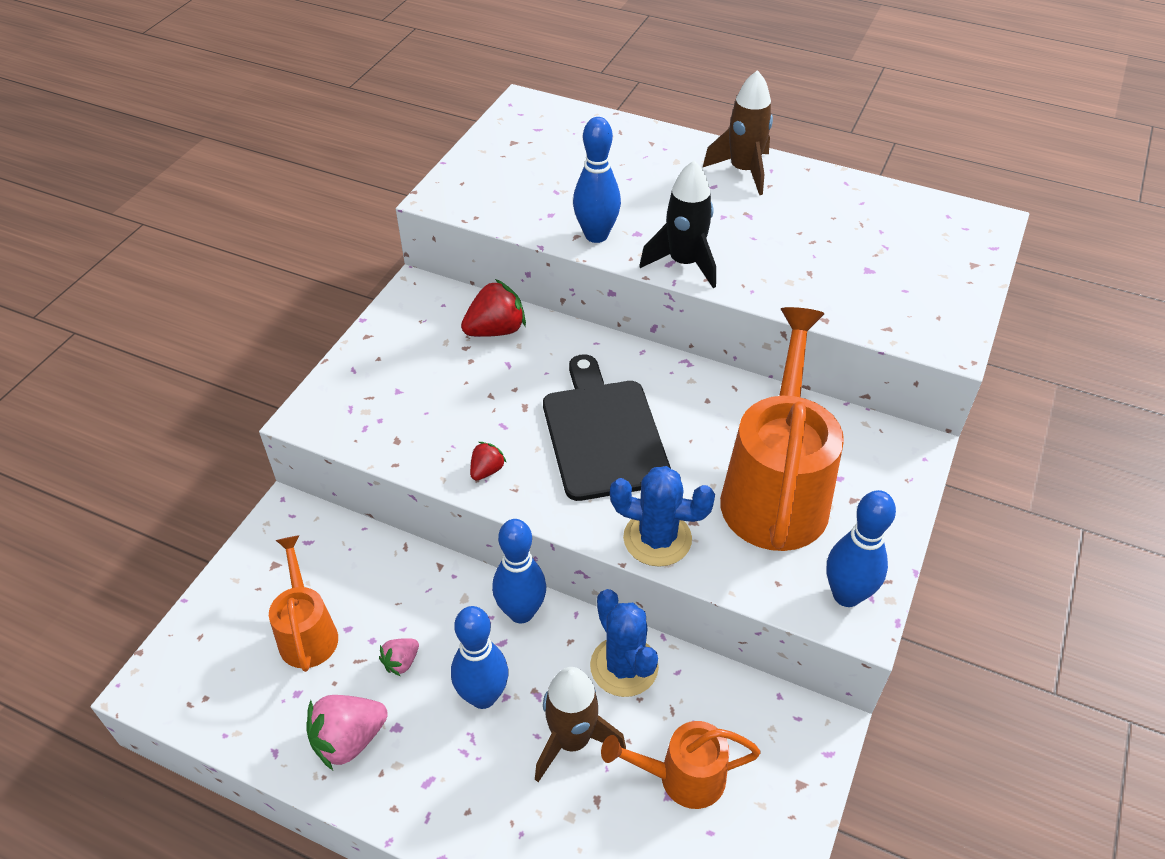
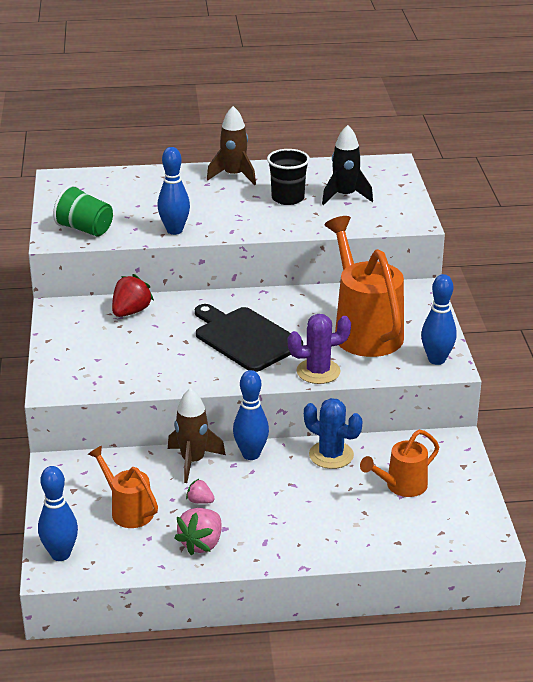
camera: 30 degrees left, 15 degrees down
(401, 662) = (200, 501): pink strawberry -> pink strawberry turned 105 degrees clockwise
(483, 696) = (263, 497): blue bowling pin -> blue bowling pin (60, 554)
(487, 470) = (192, 376): red strawberry -> none
(489, 194) = (85, 229): none -> green cup
(572, 740) = (330, 495): brown rocket -> brown rocket (193, 461)
(657, 538) = (318, 371): blue cactus -> purple cactus
(684, 263) = (240, 229): black rocket -> black rocket (345, 196)
(788, 233) = (287, 198): none -> black cup

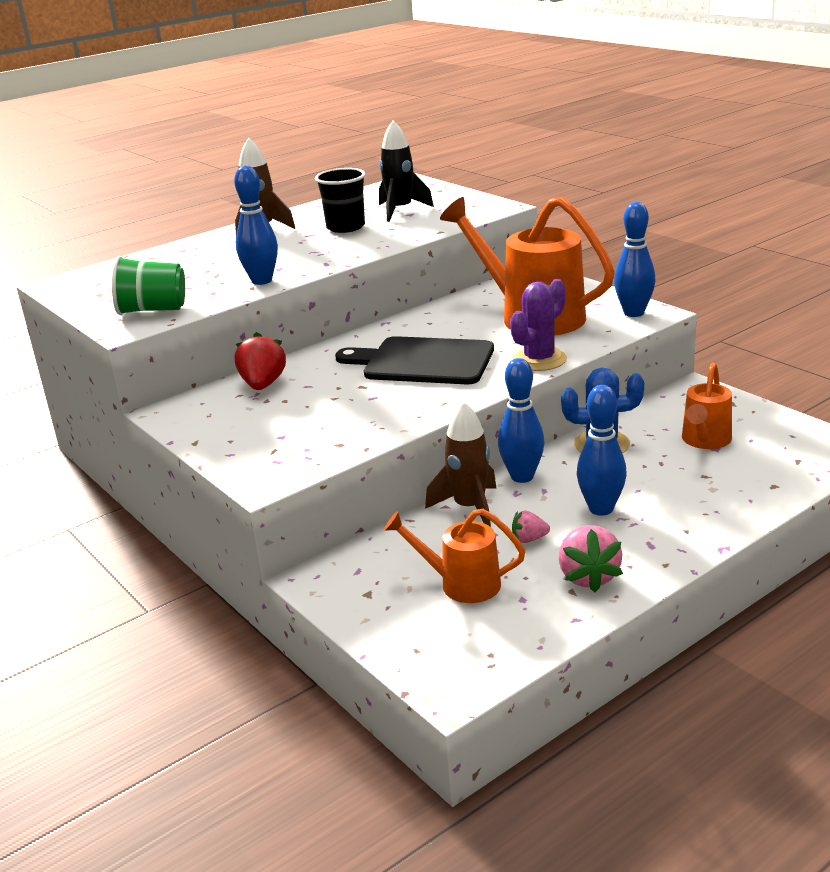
camera: 30 degrees left, 5 degrees down
(60, 554) = (442, 666): blue bowling pin -> blue bowling pin (601, 509)

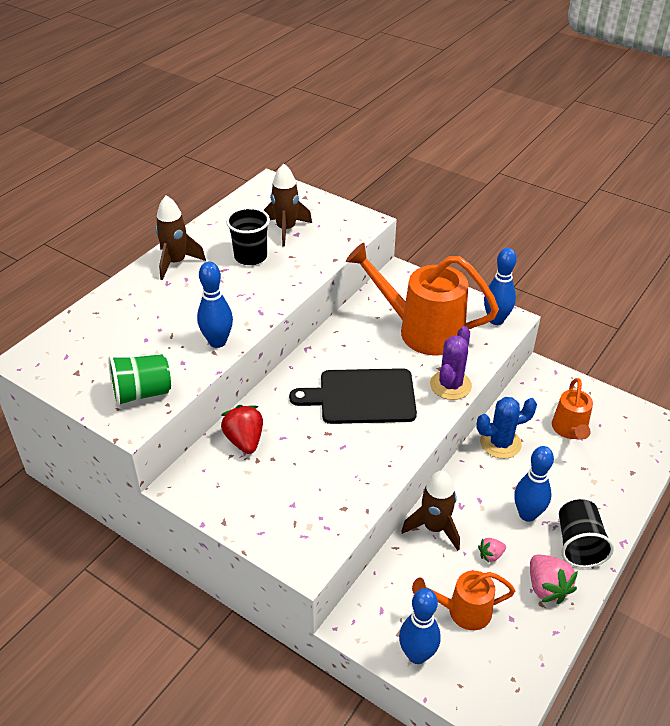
camera: 20 degrees left, 15 degrees up
(400, 210) = (286, 229): black rocket -> brown rocket
(522, 477) = (458, 487): blue bowling pin -> blue bowling pin (417, 655)
(656, 543) = (578, 544): none -> black cup

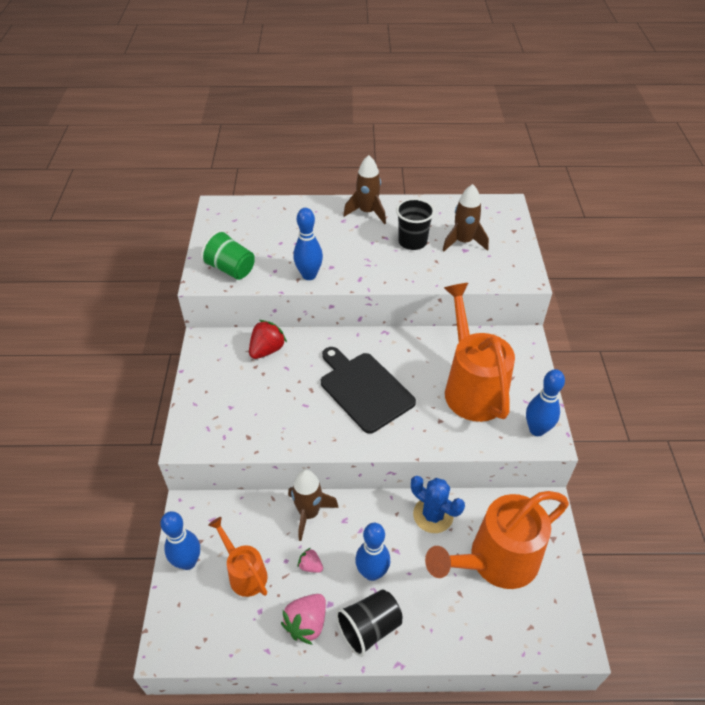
camera: 55 degrees right, 5 degrees up
(450, 385) = (427, 437): purple cactus -> none
(570, 430) = (495, 561): orange watering can -> orange watering can, size x1.85

